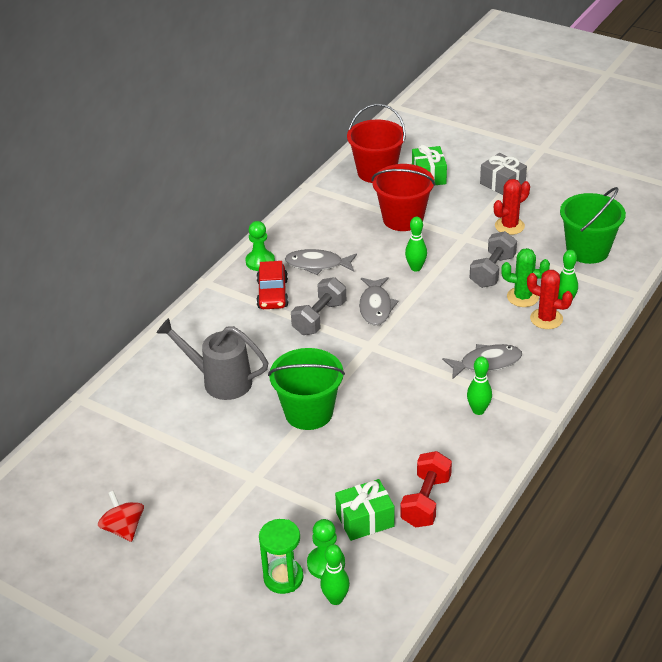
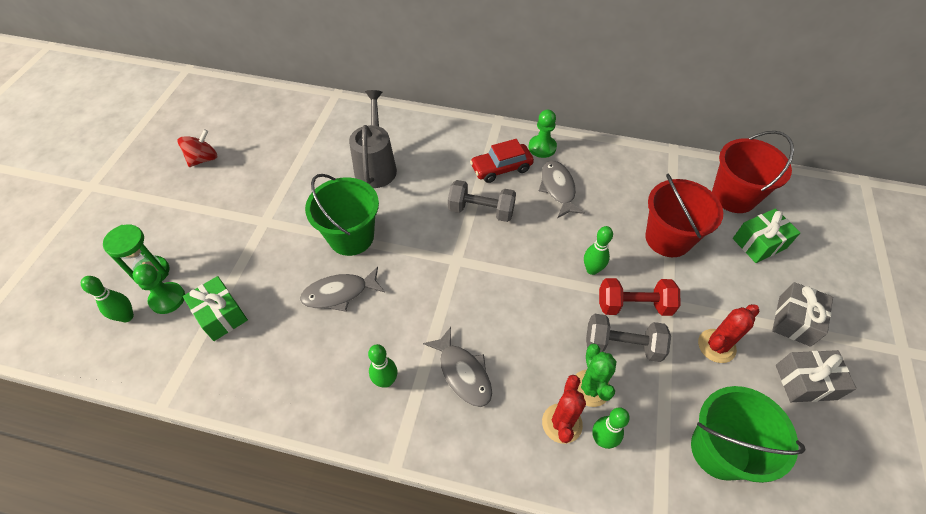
camera: 70 degrees right, 15 degrees up
(376, 306) = (515, 250): grey fish -> grey fish (339, 293)
(426, 501) = (248, 361): red dumbbell -> red dumbbell (634, 305)
(509, 226) = (716, 346): red cactus -> red cactus turned 75 degrees counterclockwise
(550, 197) = (805, 382): none -> grey gift

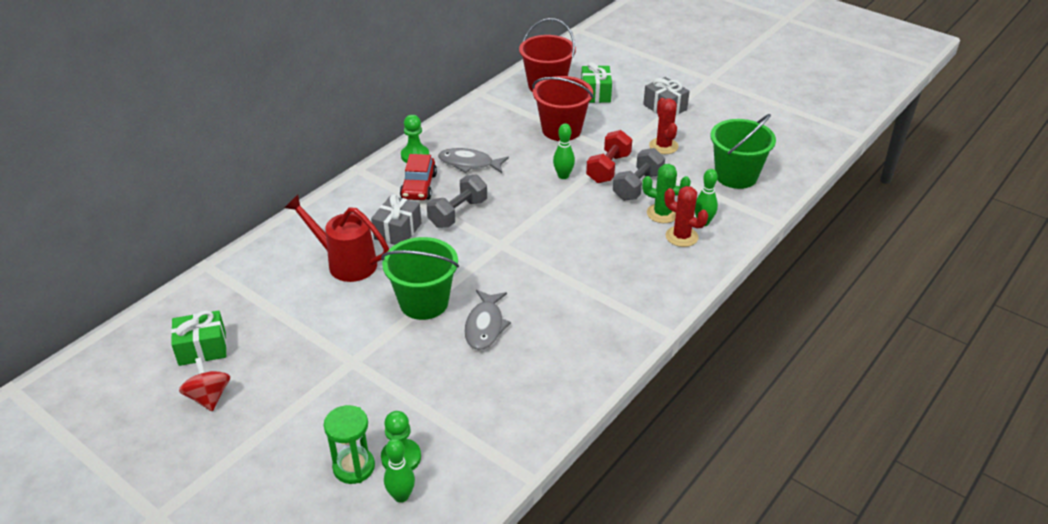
camera: 65 degrees left, 15 degrees down
(221, 315) = (452, 416): green gift -> green gift (202, 348)
(376, 166) = (345, 263): grey watering can -> red watering can
(386, 381) = (594, 319): green bowling pin -> none
(463, 373) = (612, 273): grey fish -> none
(805, 382) = (709, 123): grey gift -> grey gift (397, 231)

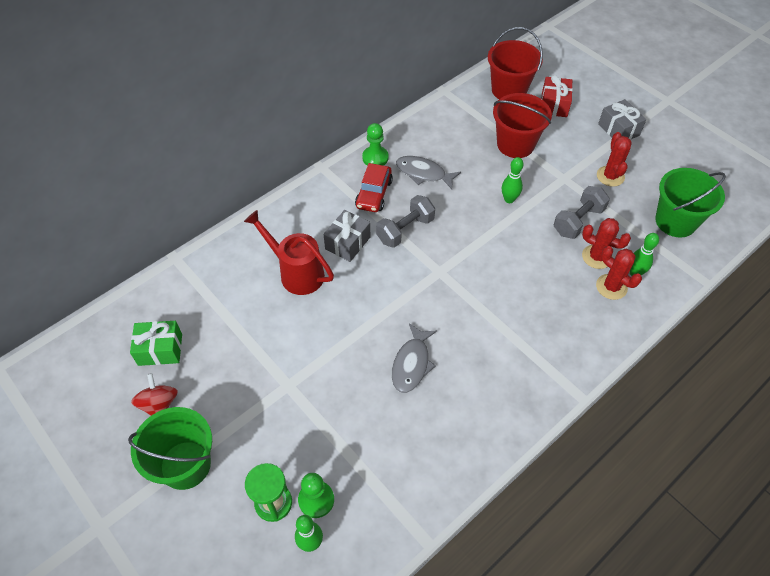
camera: 10 degrees right, 15 degrees up
(424, 302) = (360, 328): green bucket -> green bucket (185, 465)
(595, 93) = (554, 105): green gift -> red gift
(608, 168) = (553, 196): red dumbbell -> none
(662, 213) = (597, 257): green cactus -> red cactus

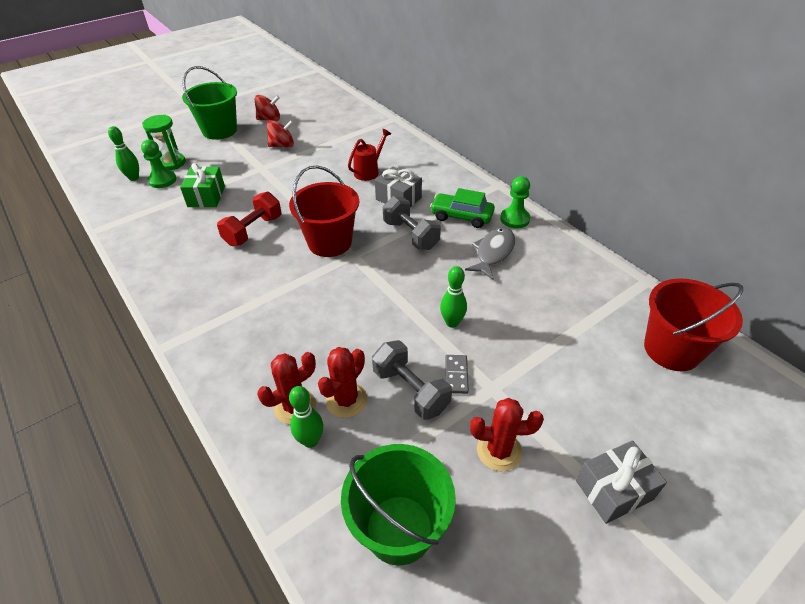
camera: 95 degrees right, 10 degrees down
(160, 349) = (313, 117): green gift -> green gift (206, 196)
(234, 372) = (282, 145): none -> red spinning top
(296, 273) = (369, 171): red watering can -> red watering can, size x0.65
(374, 194) = (461, 216): red car -> green car
(412, 364) = (253, 231): grey fish -> red dumbbell
(515, 144) = (554, 342): red bucket -> red bucket (330, 242)
(554, 105) = (653, 403): red gift -> none
(558, 197) = (456, 375): none -> grey domino

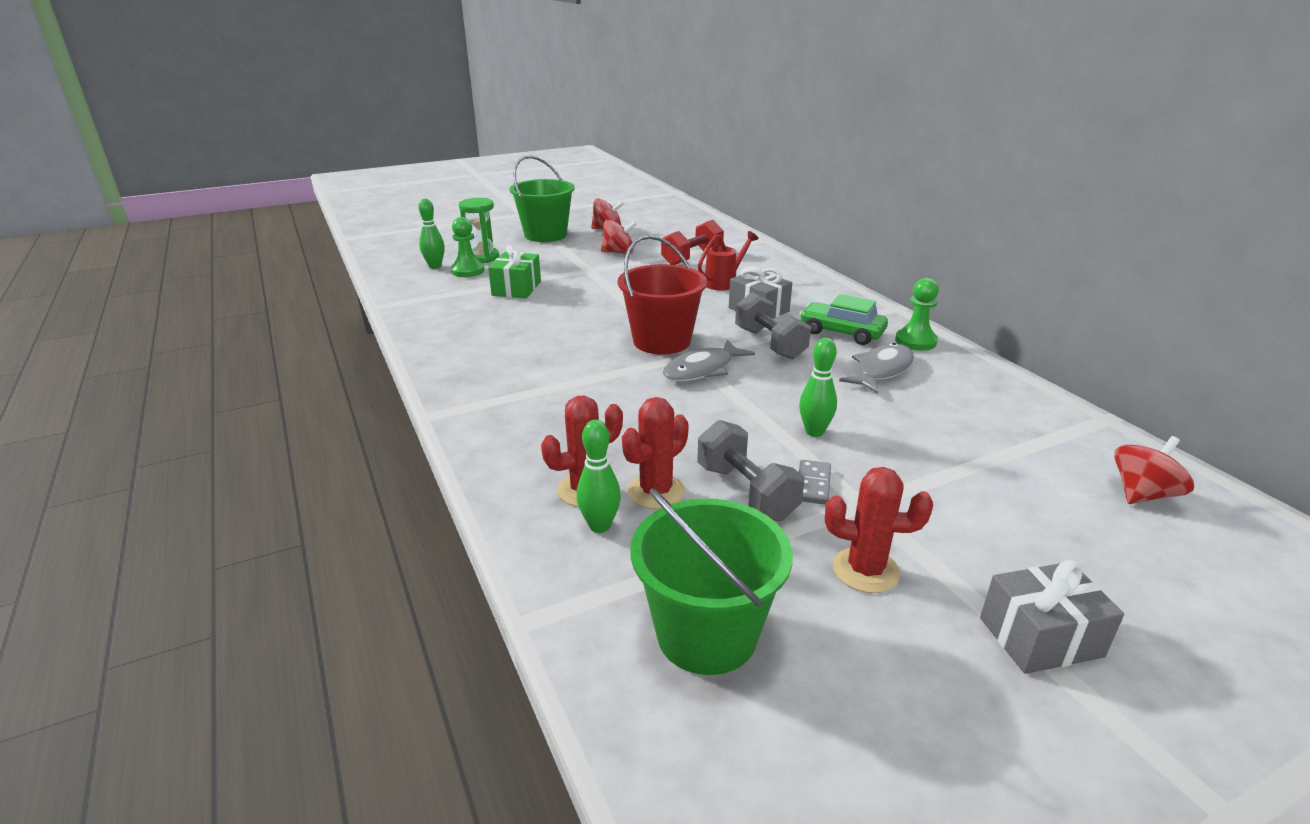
camera: 10 degrees right, 15 degrees down
(253, 231) = (567, 322): red dumbbell -> red dumbbell (692, 258)
(364, 269) = (702, 370): none -> grey fish
(671, 349) = (1142, 494): red bucket -> red spinning top

